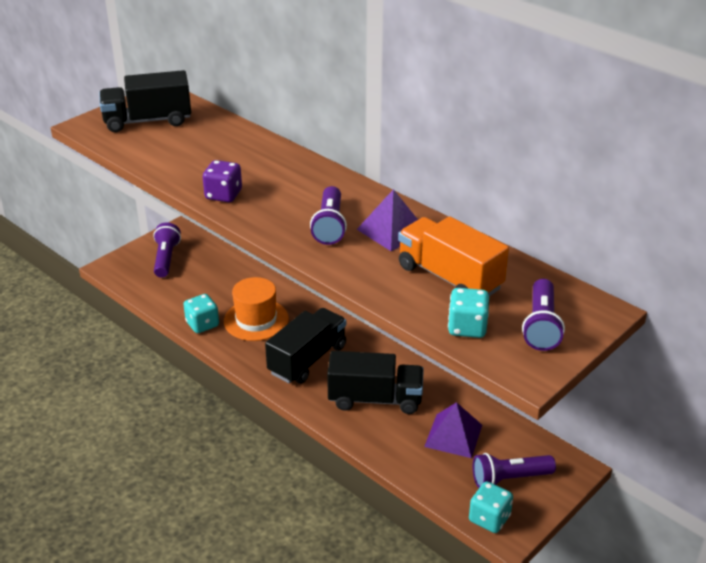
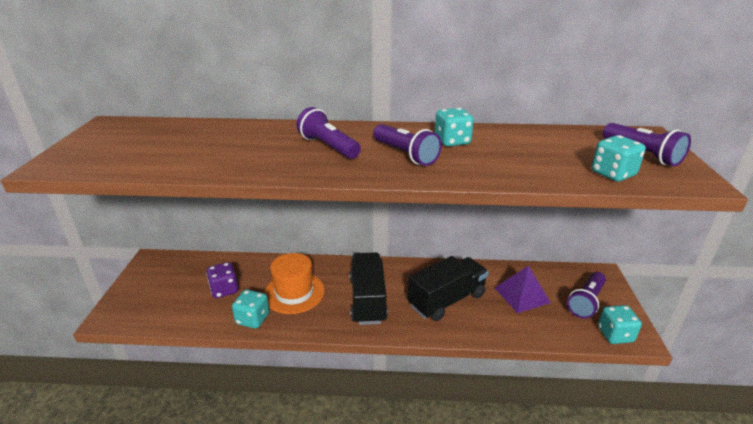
camera: 40 degrees left, 5 degrees down
(148, 121) = (121, 143): black truck -> none
(166, 258) = (161, 285): purple flashlight -> purple flashlight (328, 147)
(223, 195) = (282, 167): purple dice -> purple dice (224, 290)
(392, 230) = (452, 141): purple pyramid -> turquoise dice
(449, 277) = (541, 152): orange truck -> none

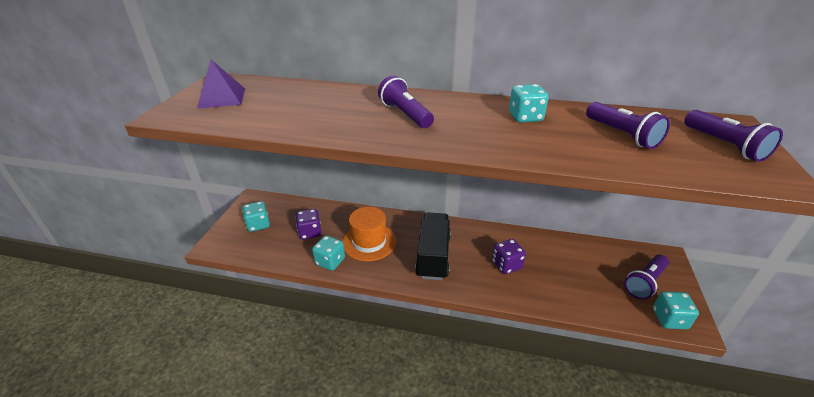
camera: 10 degrees right, 5 degrees up
(405, 155) = (476, 128): purple flashlight -> purple flashlight (622, 135)
(447, 300) = (506, 265): black truck -> purple dice
(522, 295) = (580, 268): purple pyramid -> purple pyramid (222, 98)
(613, 174) = (687, 164): turquoise dice -> turquoise dice (258, 225)

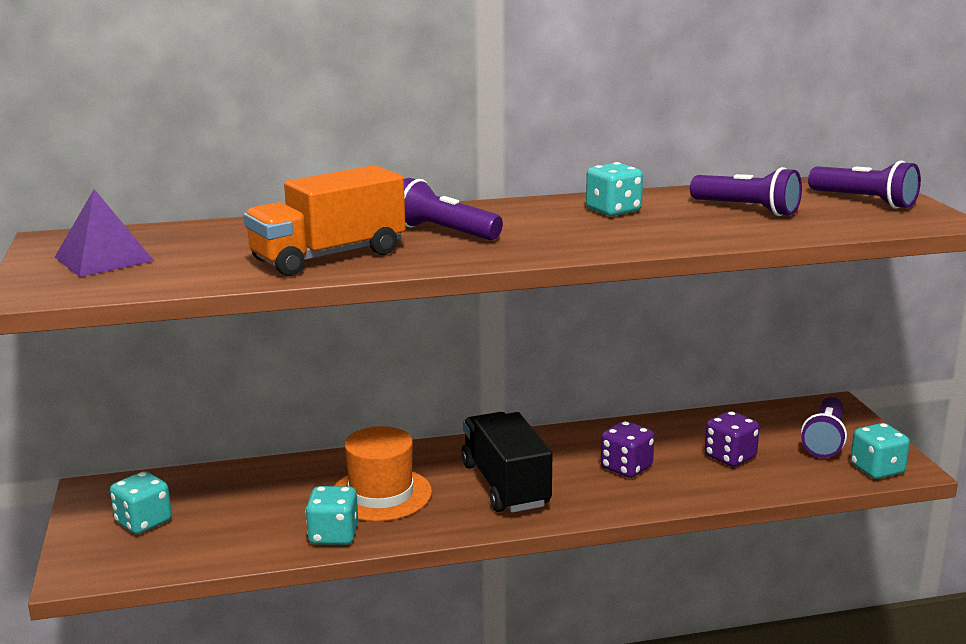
camera: 25 degrees left, 15 degrees down
(310, 232) = (259, 508): purple dice -> purple dice (730, 457)
(324, 121) = (328, 256): none -> orange truck

